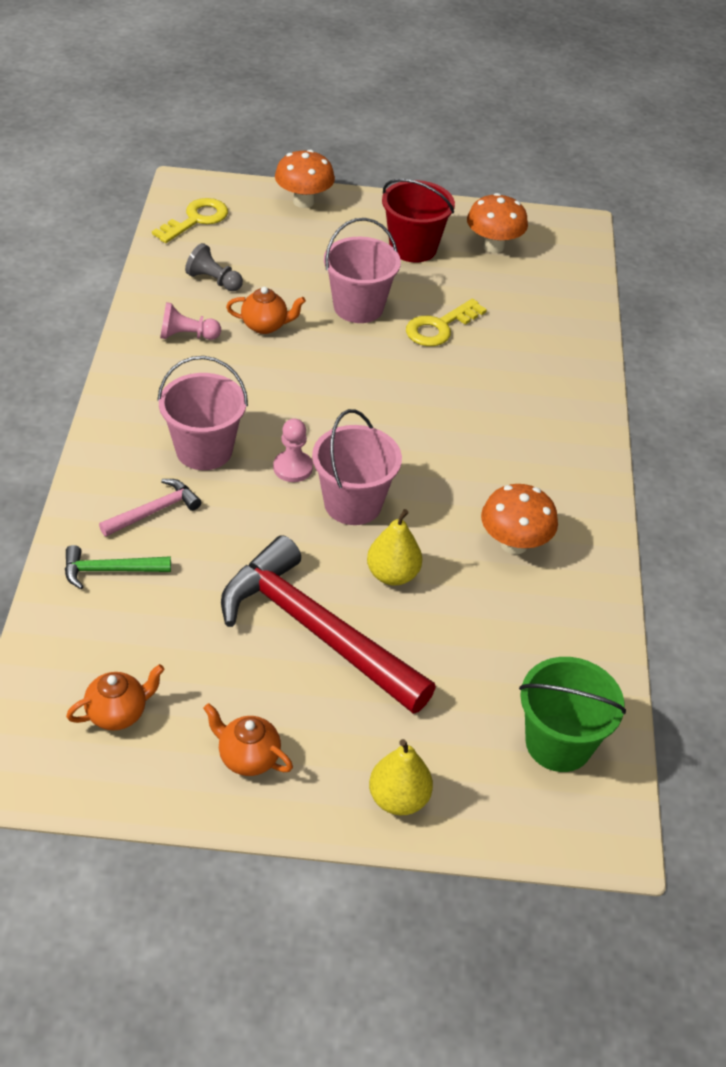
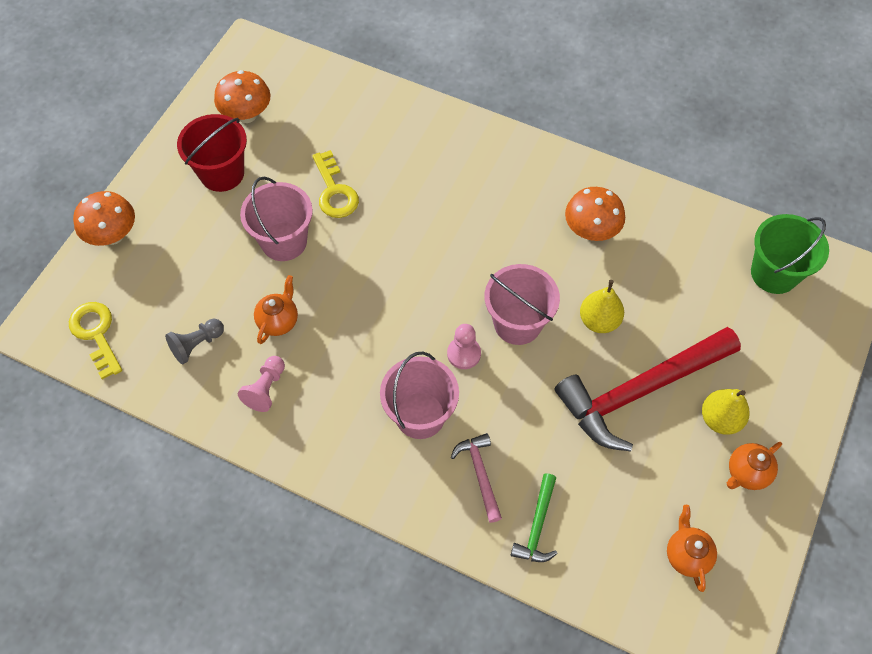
camera: 65 degrees left, 15 degrees up
(398, 798) = (800, 386): yellow pear -> yellow pear (720, 419)

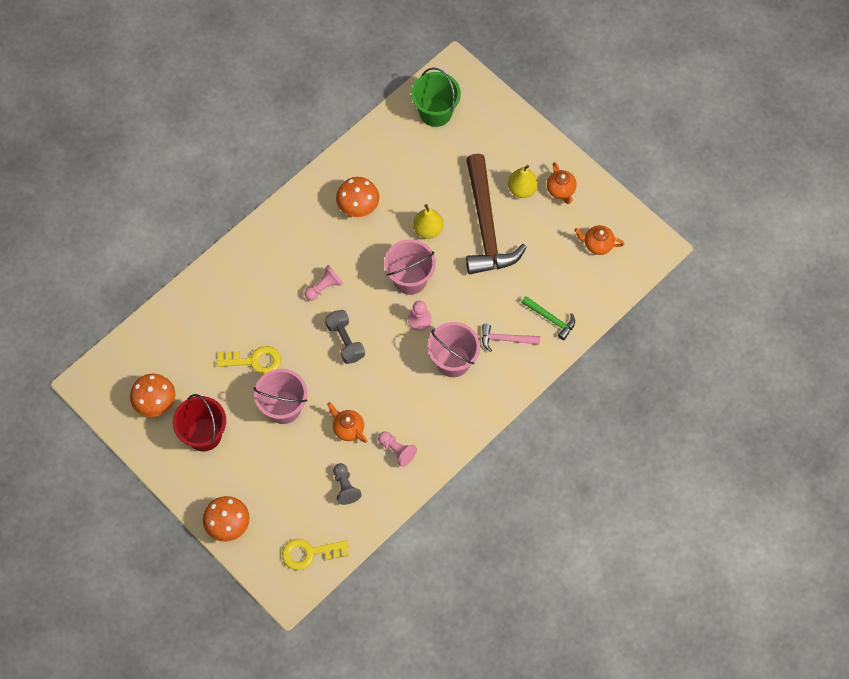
camera: 70 degrees left, 5 degrees up
(398, 278) = (345, 341): none -> grey dumbbell
(462, 230) = (324, 287): none -> pink pawn
(640, 391) = (486, 226): red hammer -> brown hammer

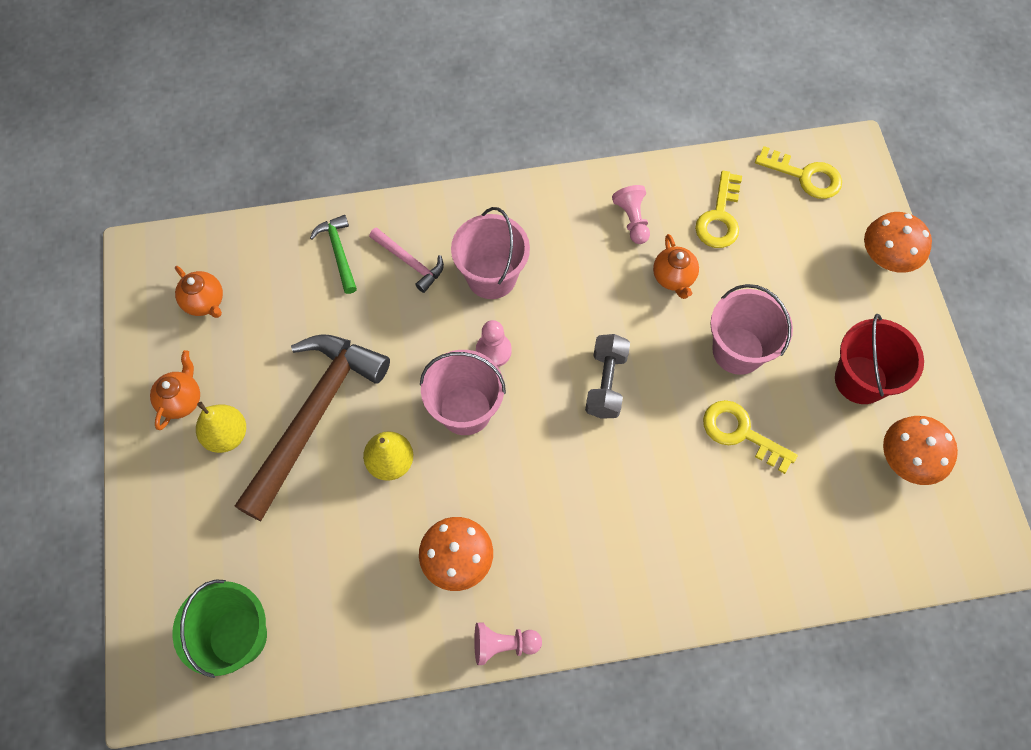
camera: 145 degrees left, 0 degrees up
(324, 287) = (585, 473): pink pawn -> pink pawn (503, 644)
(345, 487) = (719, 218): grey pawn -> yellow key

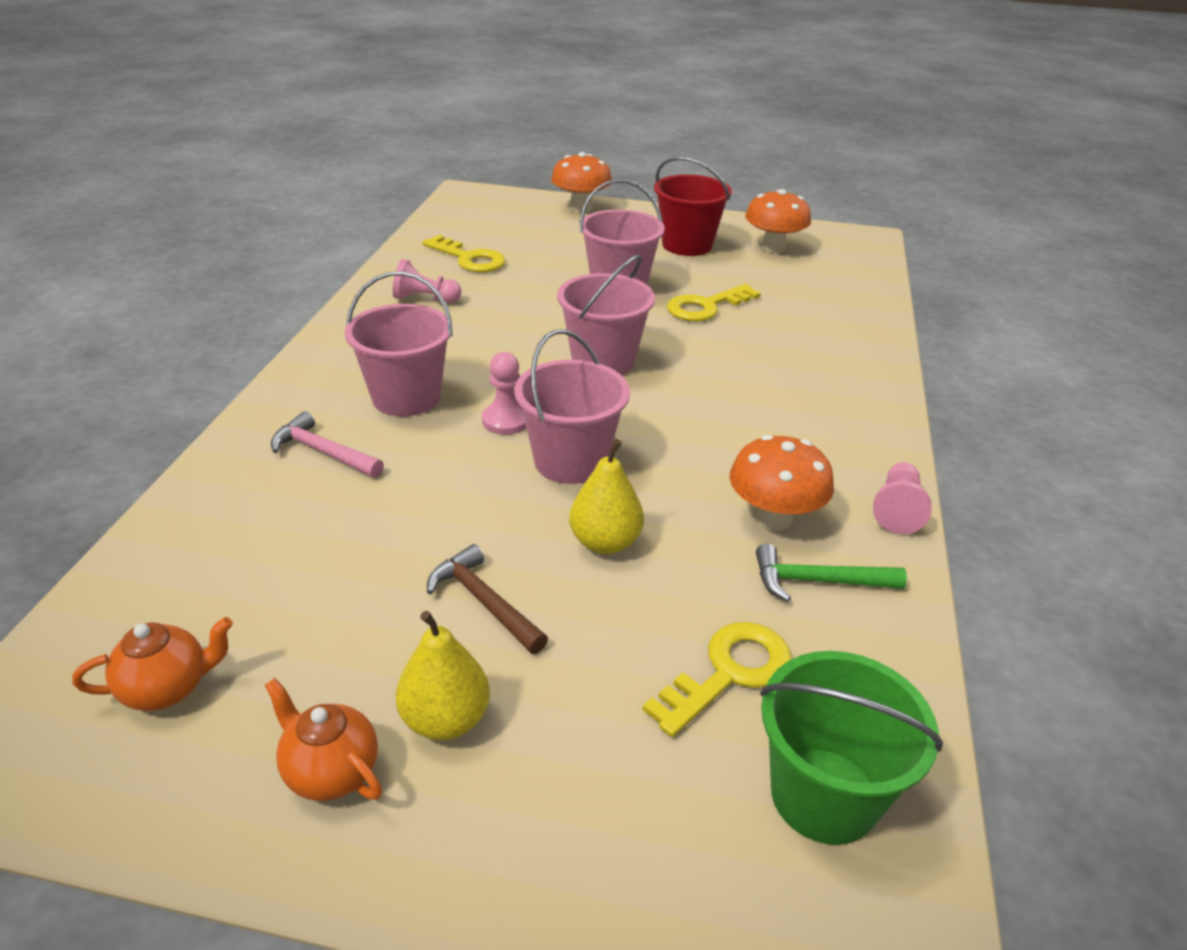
camera: 70 degrees left, 30 degrees down
(314, 416) = (484, 602): brown hammer -> brown hammer, size x0.45
(338, 252) = (240, 511): green hammer -> green hammer (817, 581)
(410, 262) = (323, 452): pink hammer -> pink hammer turned 120 degrees counterclockwise
(606, 383) = (603, 361): grey dumbbell -> pink bucket
(673, 278) = (513, 296): orange teapot -> none
(805, 176) = (468, 215): yellow key -> yellow key (729, 672)

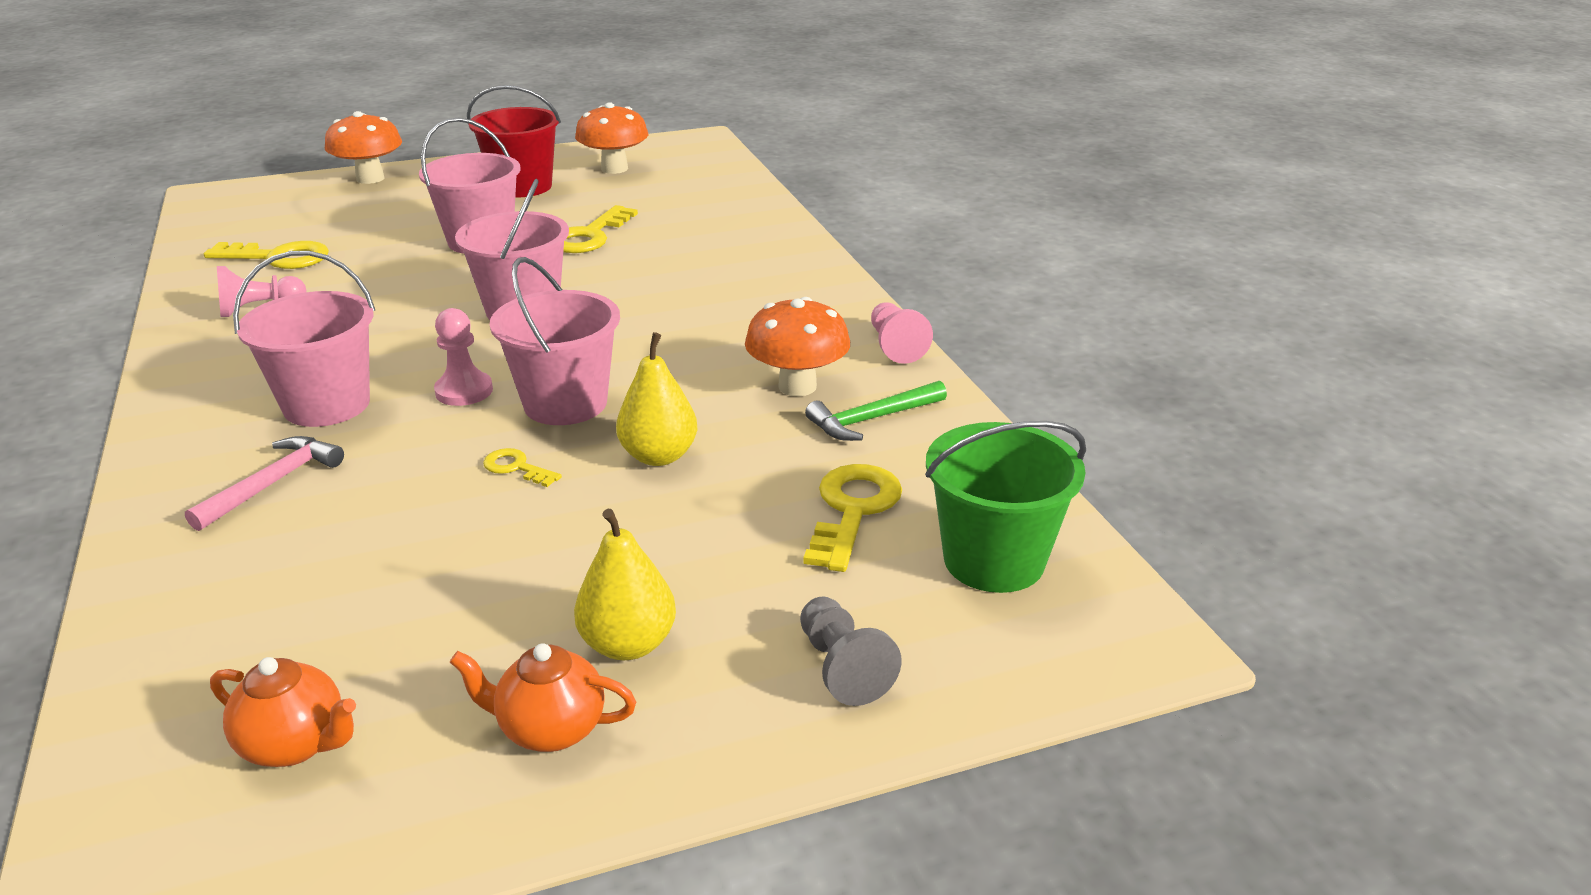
camera: 30 degrees left, 5 degrees down
(167, 688) = (295, 744): orange teapot -> orange teapot turned 75 degrees clockwise
(323, 452) = (273, 483): pink hammer -> pink hammer turned 120 degrees clockwise
(484, 602) = (581, 543): brown hammer -> none
(490, 507) = (516, 467): none -> yellow key
(596, 840) = (842, 667): none -> grey pawn

